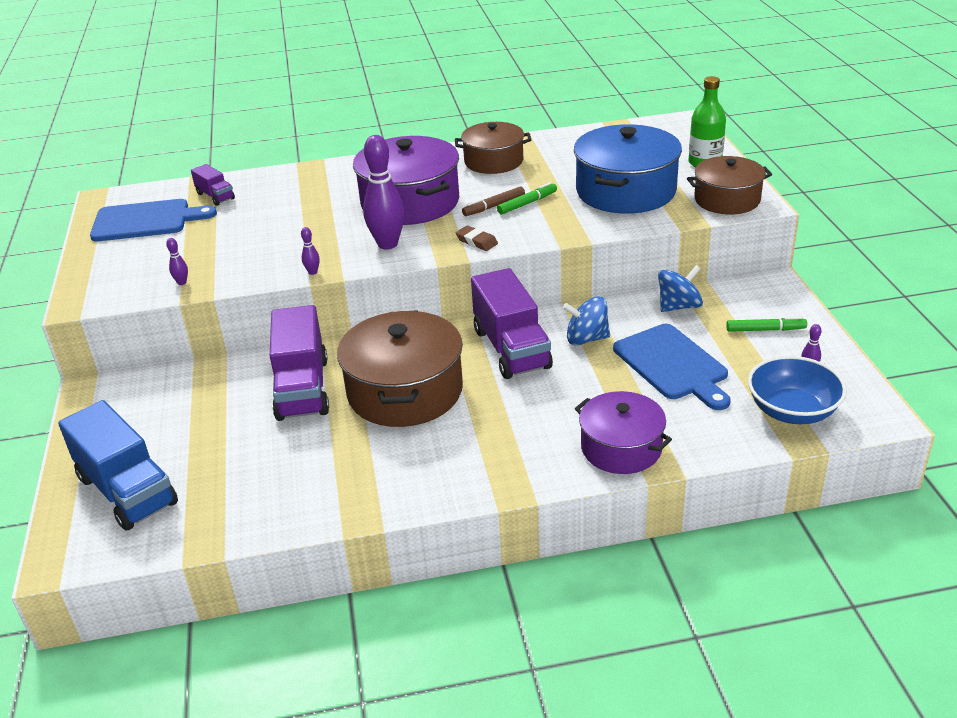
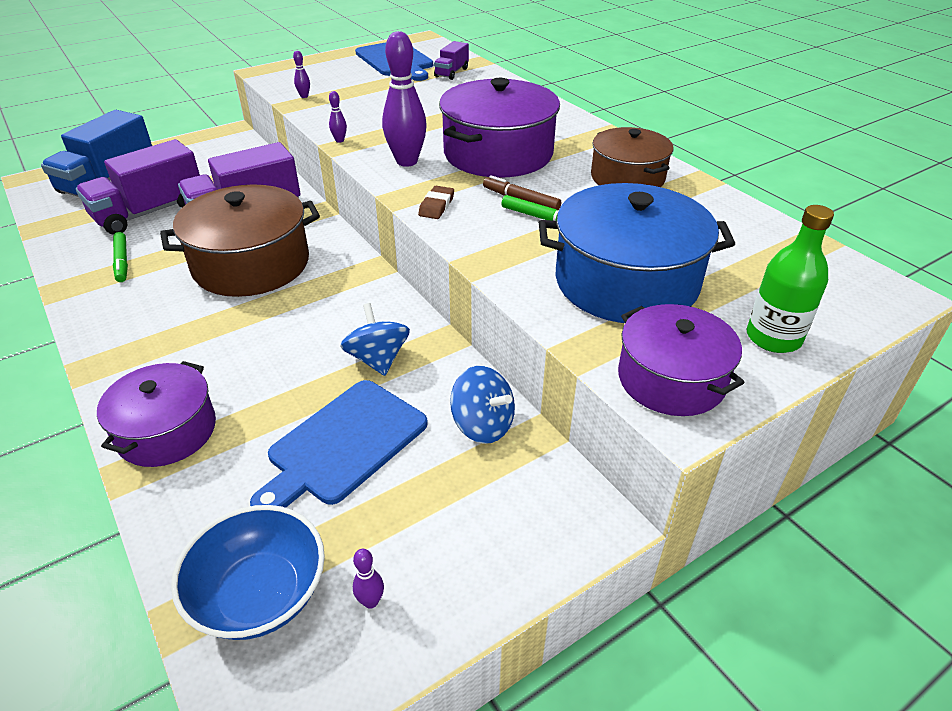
camera: 65 degrees right, 5 degrees up
(511, 349) = (341, 310): purple truck -> purple truck (150, 212)
(727, 200) = (671, 379): brown pot -> purple pot
(765, 330) = (461, 530): green marker -> green marker (122, 262)

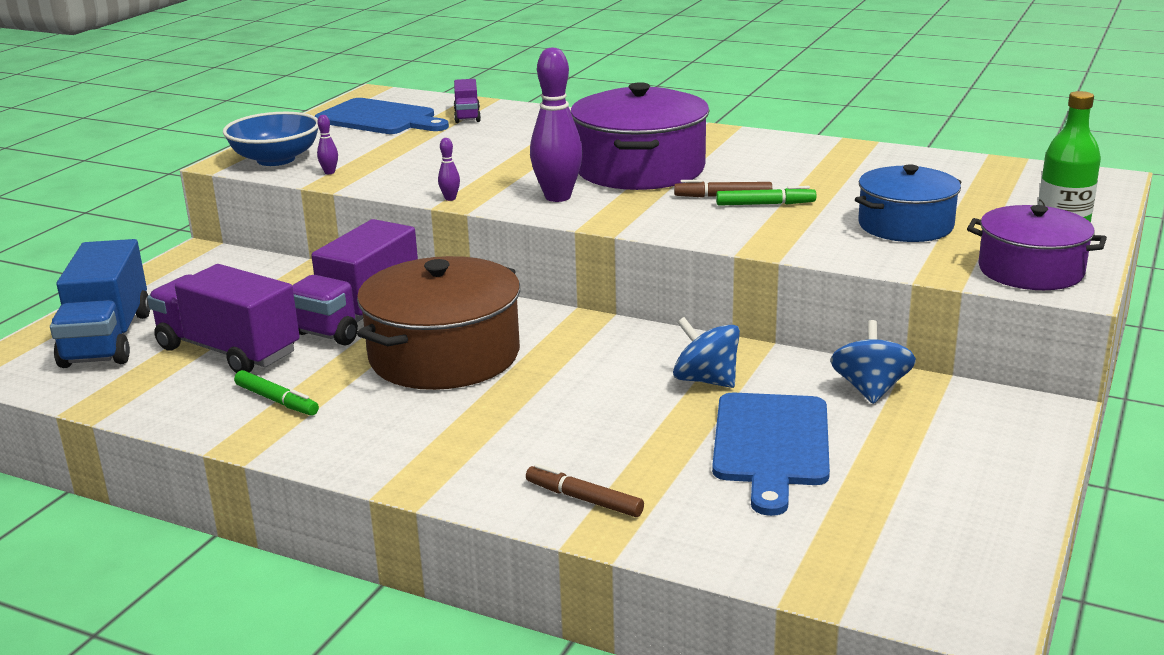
camera: 30 degrees left, 15 degrees down
(150, 212) = (228, 350): purple truck -> purple truck turned 105 degrees clockwise
(167, 431) = (584, 499): purple pot -> brown marker
(260, 594) = (856, 555): blue bowl -> blue bowl (276, 159)
(371, 601) = (950, 521): purple bowling pin -> none
(436, 206) = (652, 221): brown eraser -> none
(483, 425) = (870, 389): blue spinning top -> blue spinning top turned 90 degrees counterclockwise
(626, 282) = (905, 225): blue pot -> blue pot, size x0.64
(627, 178) = (791, 157): brown pot -> none

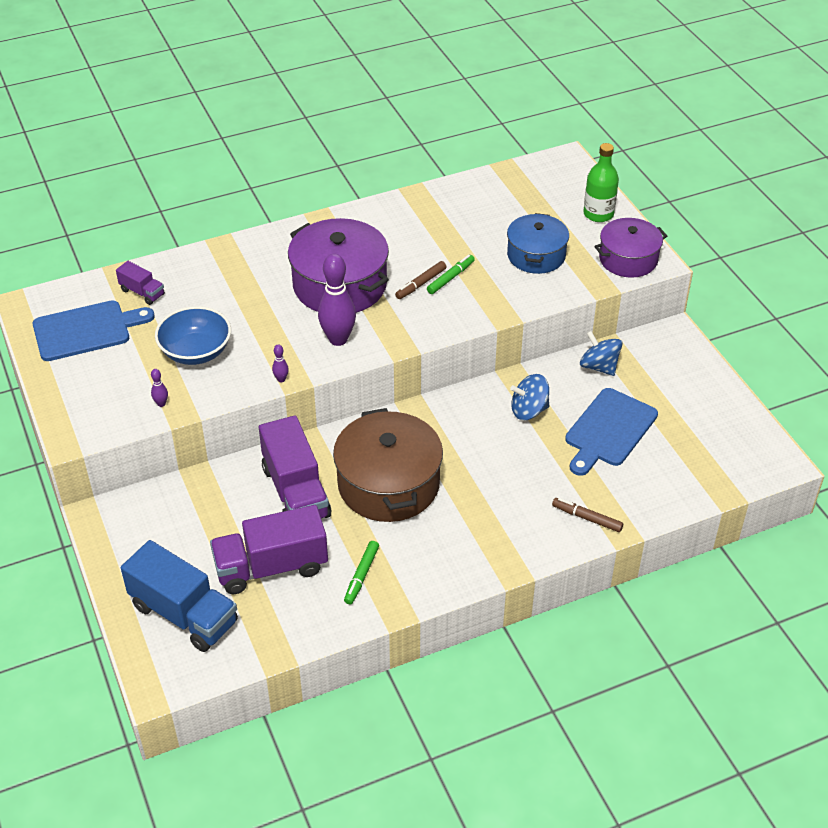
camera: 50 degrees left, 20 degrees up
(276, 159) = (99, 414): blue bowl -> blue bowl (196, 352)
(277, 400) = (361, 575): green marker -> green marker turned 120 degrees clockwise
(584, 499) = (587, 518): brown marker -> brown marker turned 45 degrees clockwise
(771, 445) = (608, 430): blue cutting board -> blue cutting board turned 75 degrees clockwise

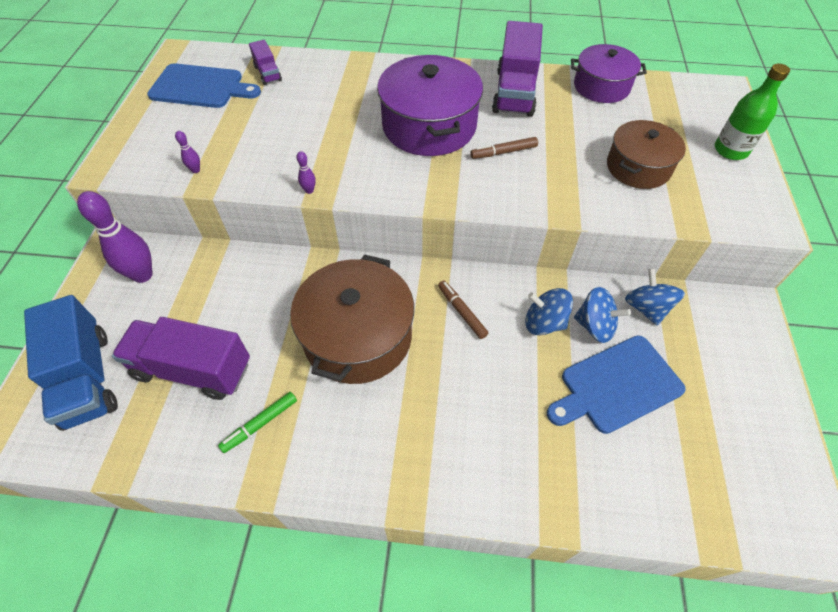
camera: 30 degrees right, 10 degrees up
(196, 352) = (263, 137): blue bowl -> none
(295, 491) = (273, 303): purple truck -> purple truck (514, 92)
(338, 339) = (389, 174): purple bowling pin -> purple bowling pin (143, 275)
(450, 278) = (536, 157): green marker -> none
(536, 255) = (638, 167): blue pot -> brown pot
(568, 396) = (595, 326): none -> blue spinning top
(587, 518) = (529, 482): brown marker -> brown marker (461, 312)
(628, 259) = (739, 208): purple pot -> purple pot (601, 86)

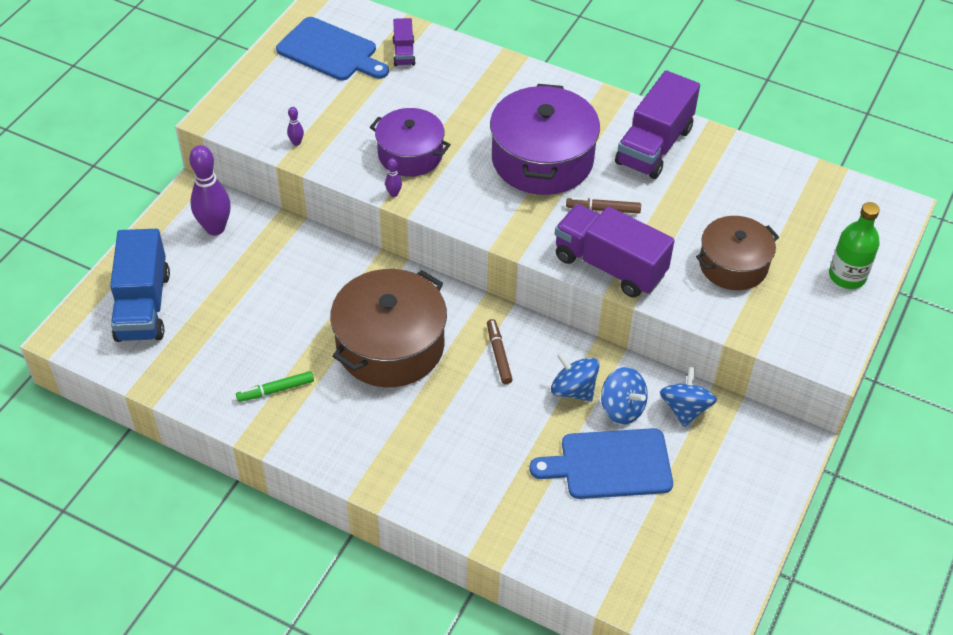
camera: 20 degrees right, 5 degrees down
(193, 369) = (234, 327): purple truck -> purple truck (609, 266)
(601, 86) = (755, 166): purple pot -> purple pot (410, 154)

